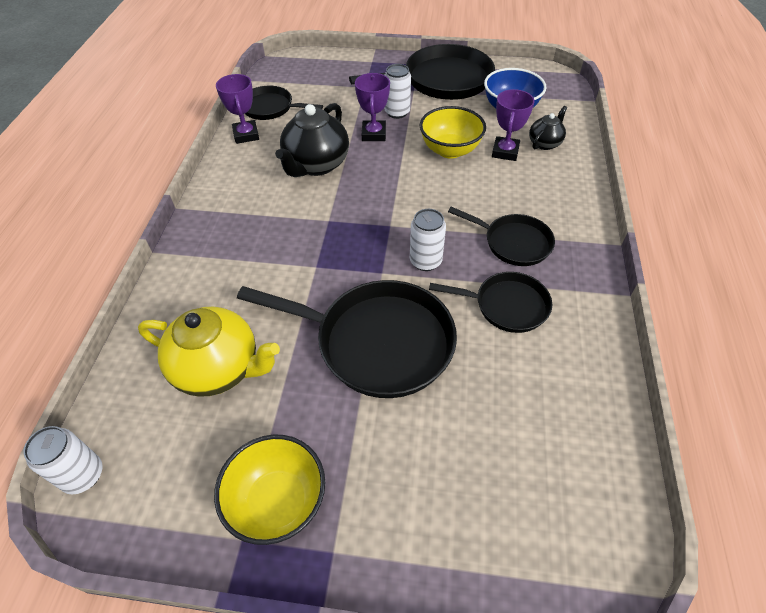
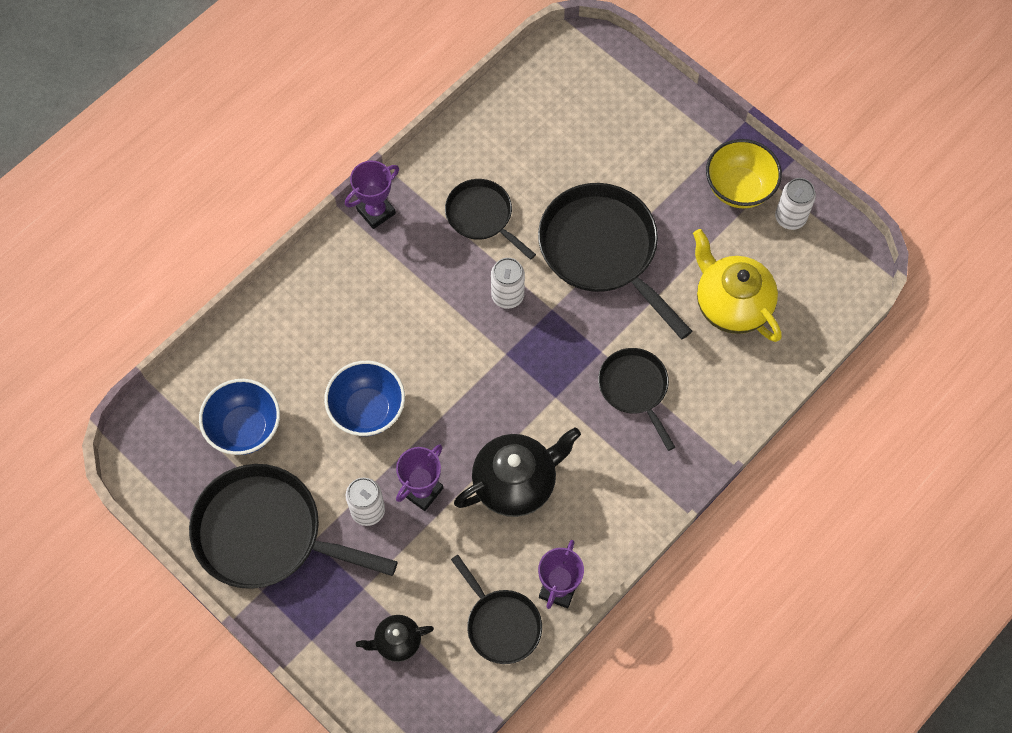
camera: 145 degrees left, 15 degrees up
(83, 475) = (856, 282): white can -> white can (790, 218)
(450, 150) = (367, 410): yellow bowl -> blue bowl
(505, 152) = (317, 370): purple trophy -> purple trophy (376, 211)
(513, 242) = (419, 265): black pan -> black pan (635, 389)
(545, 143) = (267, 354): black teapot -> black teapot (397, 642)

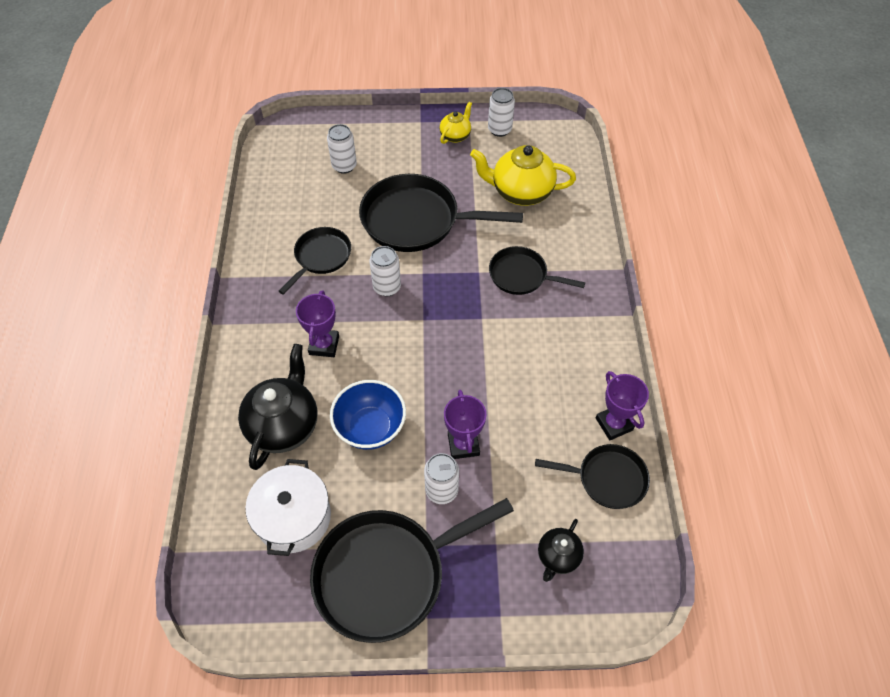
camera: 45 degrees left, 10 degrees down
(245, 428) = (293, 517): blue bowl -> white pot
(376, 211) = (245, 307): purple trophy -> purple trophy (324, 345)
(482, 216) = (321, 257): black pan -> black pan turned 120 degrees clockwise
(516, 483) = (516, 386): black teapot -> black teapot (284, 425)
(598, 135) = (344, 166): none -> white can
(739, 188) = (455, 136): yellow bowl -> yellow teapot

